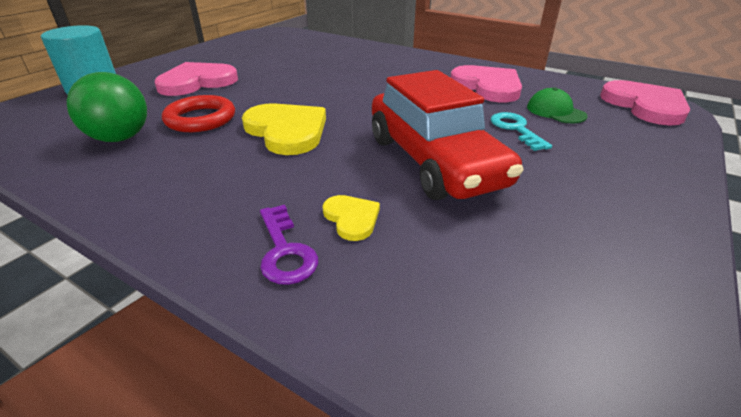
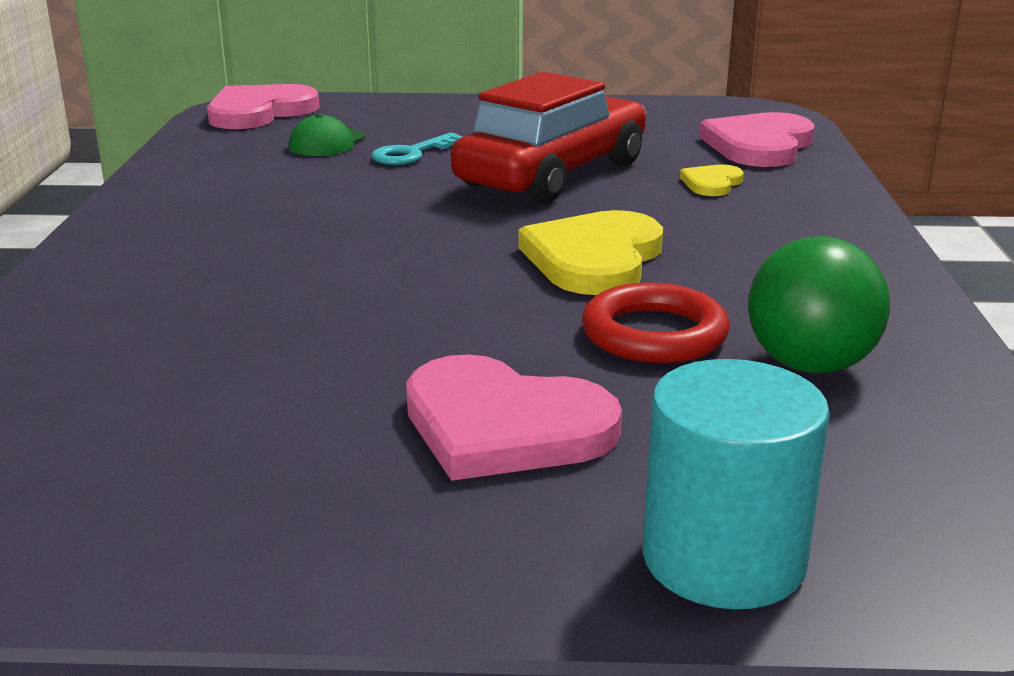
camera: 120 degrees left, 10 degrees down
(285, 251) = (795, 193): purple key -> none
(487, 86) = (256, 181): pink heart -> pink heart (759, 145)

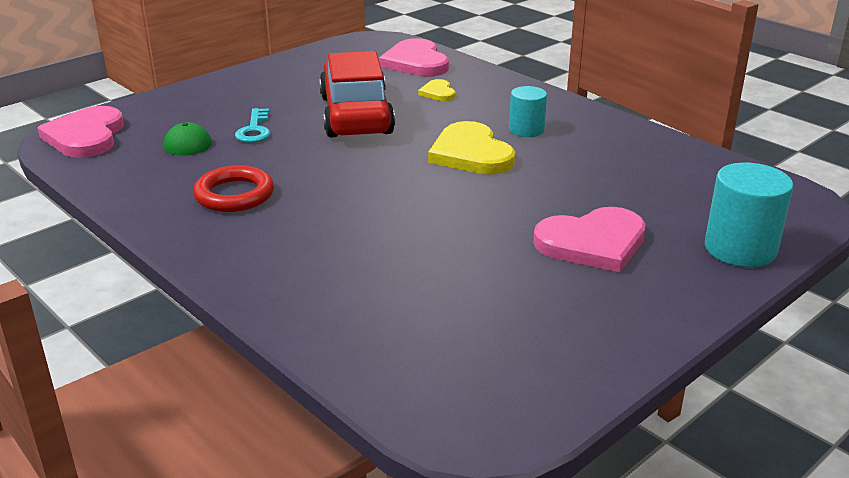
camera: 45 degrees left, 5 degrees up
(654, 334) = (563, 178): red ring -> red ring (234, 195)
(738, 261) = (526, 130): none -> turquoise cylinder
(810, 365) = (635, 166): green ball -> none

